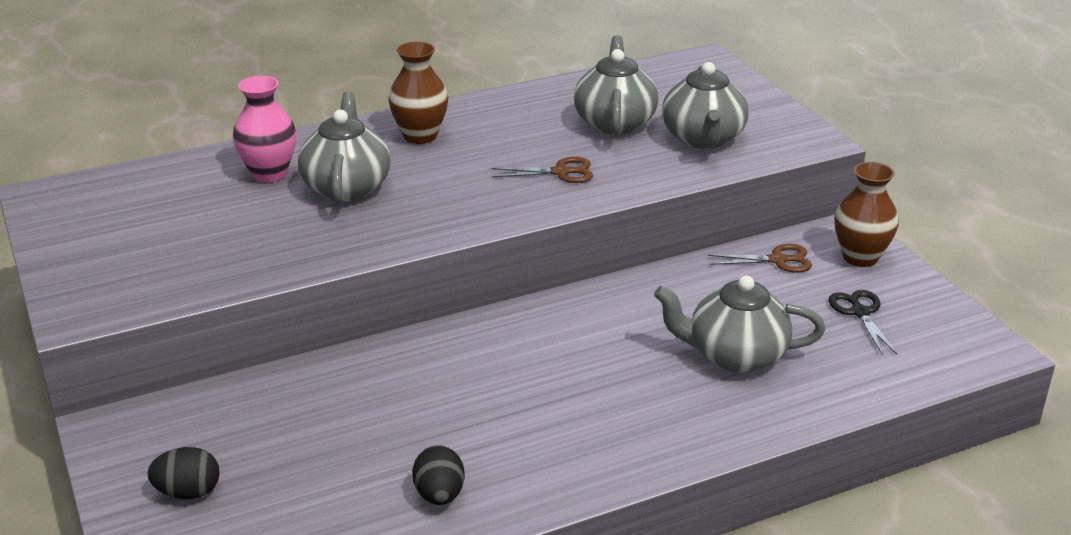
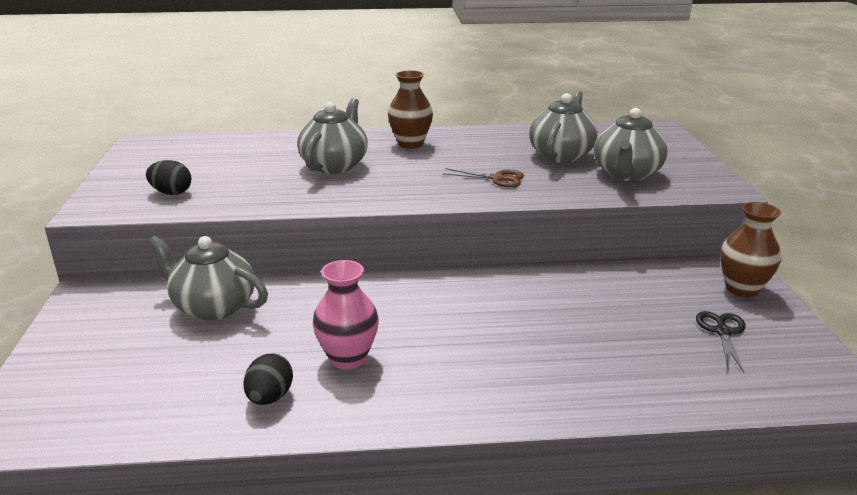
camera: 20 degrees right, 5 degrees down
(188, 492) = (94, 350): black egg -> black egg (171, 193)
(269, 173) = (290, 150): pink vase -> pink vase (348, 358)
(735, 355) = (588, 343): grey teapot -> grey teapot (213, 306)
(778, 260) = (665, 278): brown scissors -> none

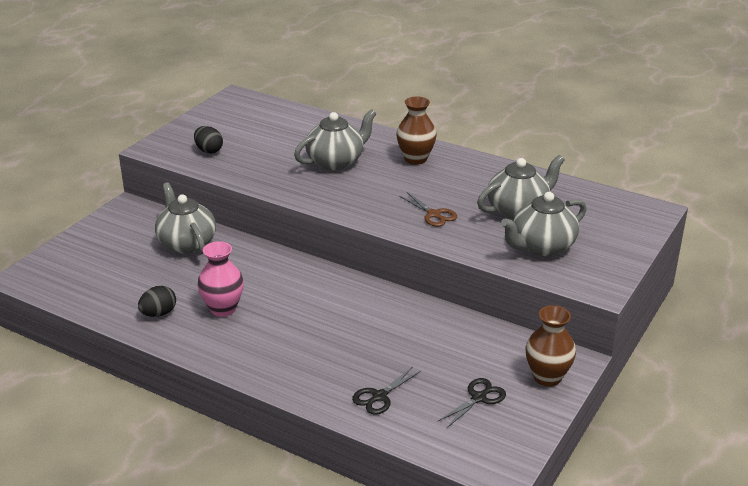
camera: 35 degrees right, 5 degrees up
(640, 373) = (379, 396): none -> black scissors

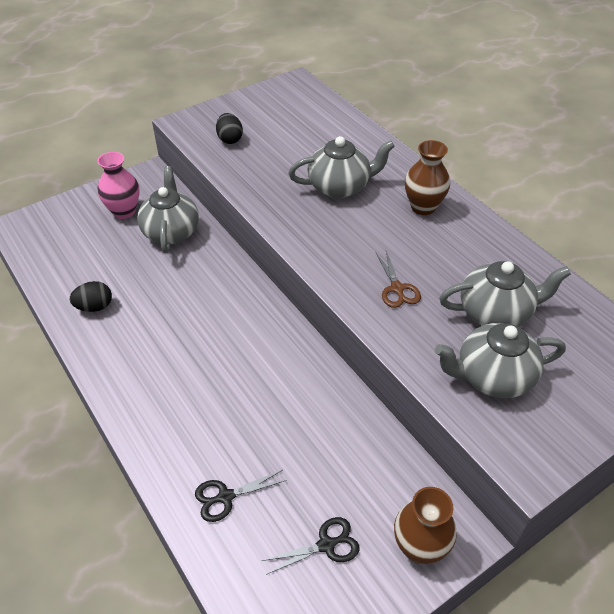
camera: 25 degrees right, 15 degrees up
(223, 309) = (152, 322): pink vase -> pink vase (124, 211)

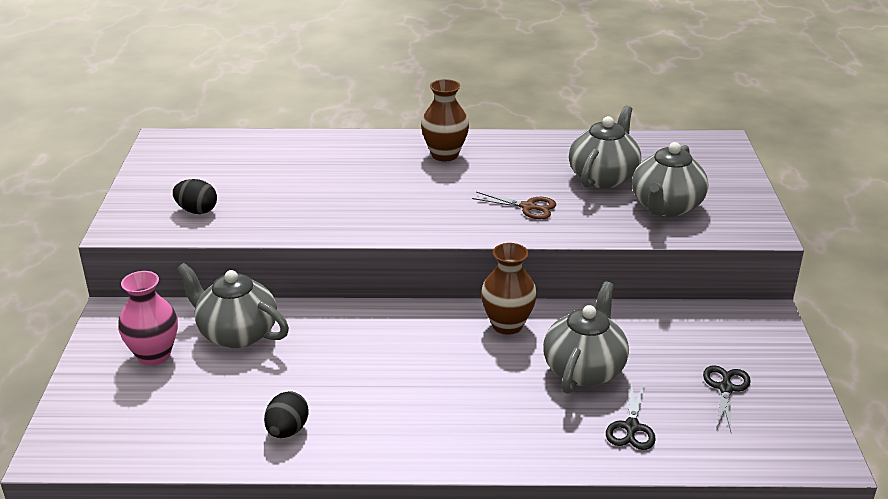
camera: 55 degrees left, 15 degrees down
(340, 187) = (362, 181): grey teapot -> grey teapot (584, 369)
(419, 547) = (762, 342): brown vase -> brown vase (507, 325)

